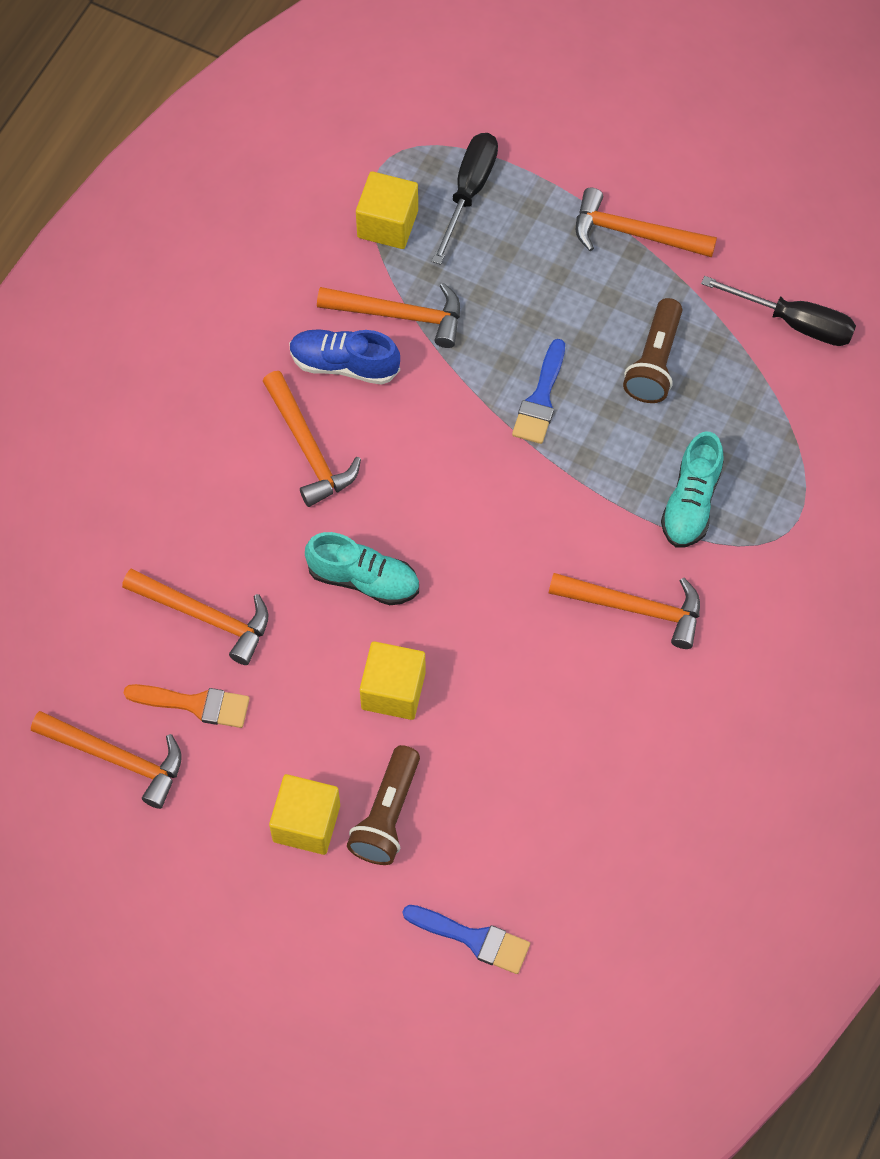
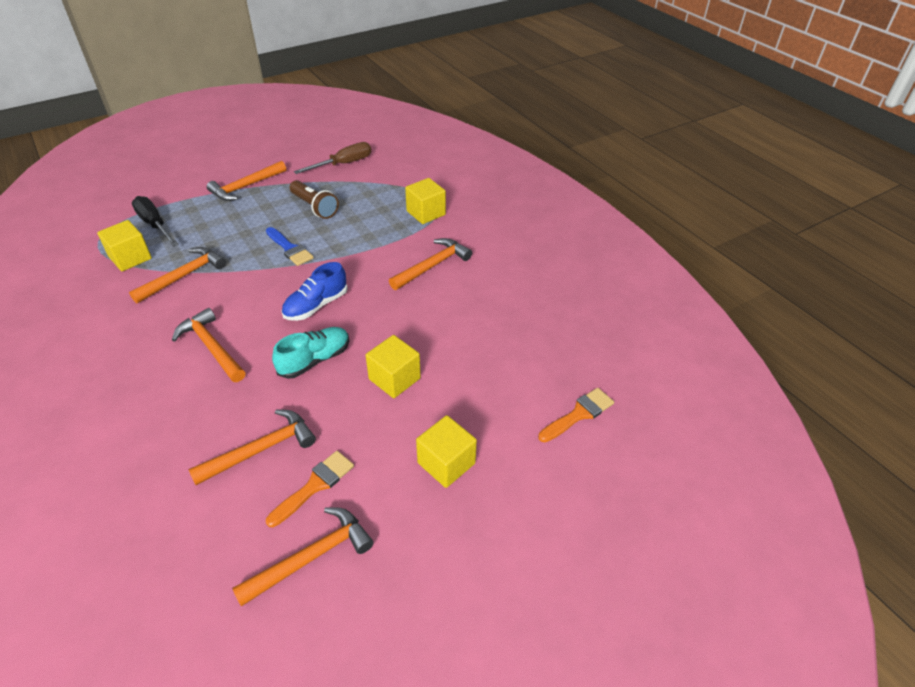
camera: 60 degrees left, 20 degrees down
(308, 448) = (211, 347): orange hammer -> orange hammer turned 135 degrees counterclockwise
(344, 364) = (182, 309): blue shoe -> blue shoe (316, 305)
(387, 815) = (471, 419): brown flashlight -> none
(473, 939) = (579, 414): blue brush -> orange brush
(691, 502) = (395, 226): turquoise shoe -> none
(753, 524) = (426, 213): none -> yellow cube
(794, 322) = (343, 164): black screwdriver -> brown screwdriver

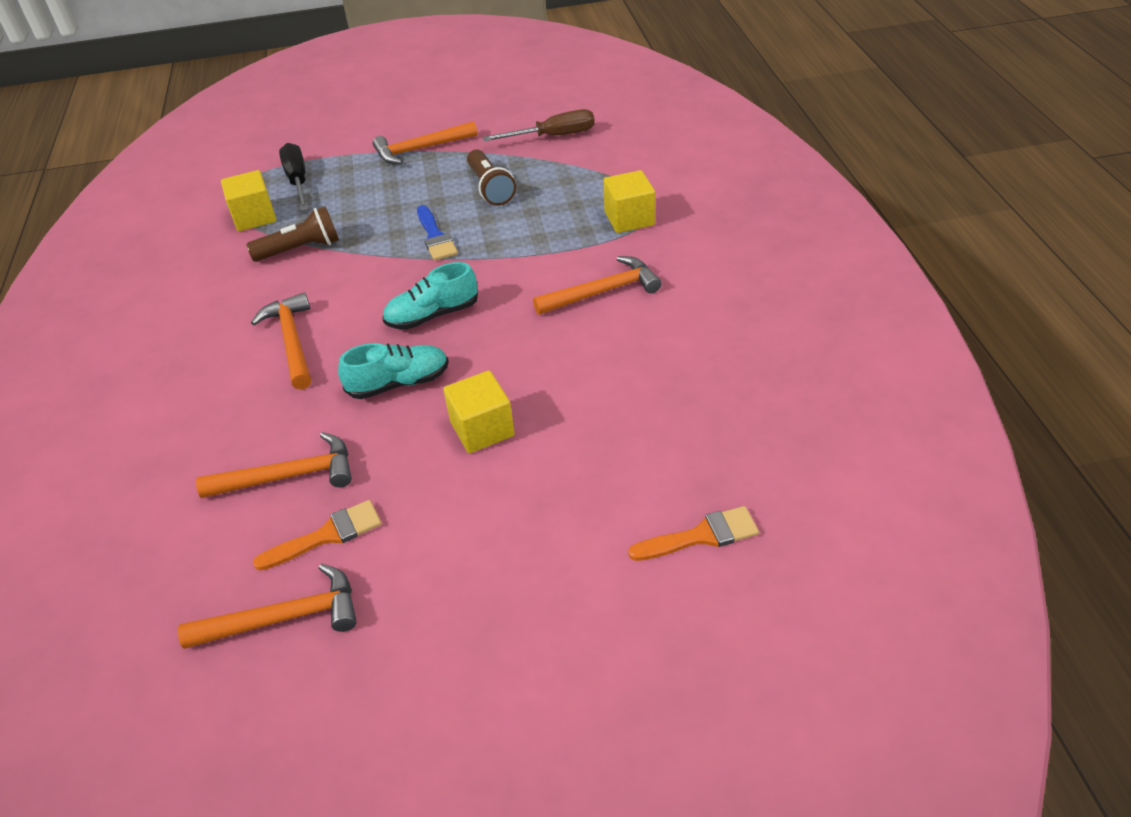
camera: 25 degrees right, 0 degrees up
(184, 276) = (301, 249): orange hammer -> brown flashlight
(316, 305) = (432, 315): blue shoe -> turquoise shoe
(446, 463) = (493, 552): yellow cube -> none

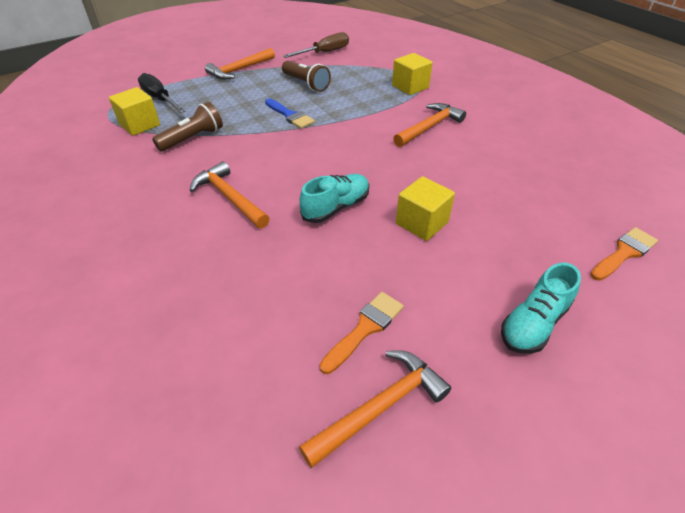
camera: 25 degrees left, 0 degrees up
(289, 476) = (298, 292): orange hammer -> none
(432, 315) = (326, 161): turquoise shoe -> turquoise shoe (533, 323)

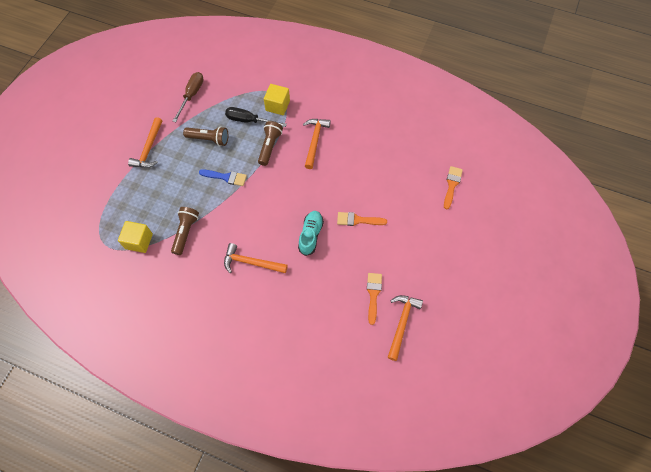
camera: 35 degrees left, 20 degrees up
(160, 99) = (124, 210): black screwdriver -> black screwdriver (249, 120)
(368, 112) = (270, 146): none -> brown flashlight
(421, 223) = (358, 220): yellow cube -> orange brush
(533, 323) = (434, 249): turquoise shoe -> none

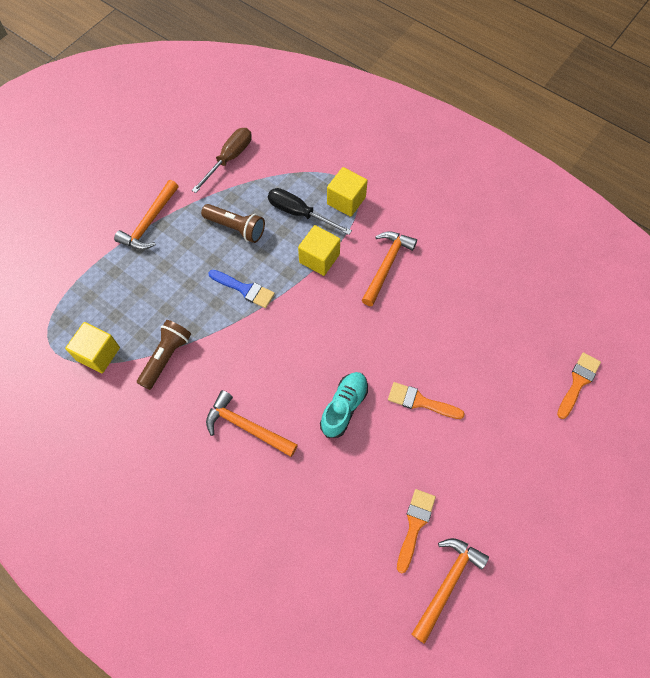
camera: 15 degrees right, 0 degrees up
(270, 146) = (319, 258): brown flashlight -> yellow cube

